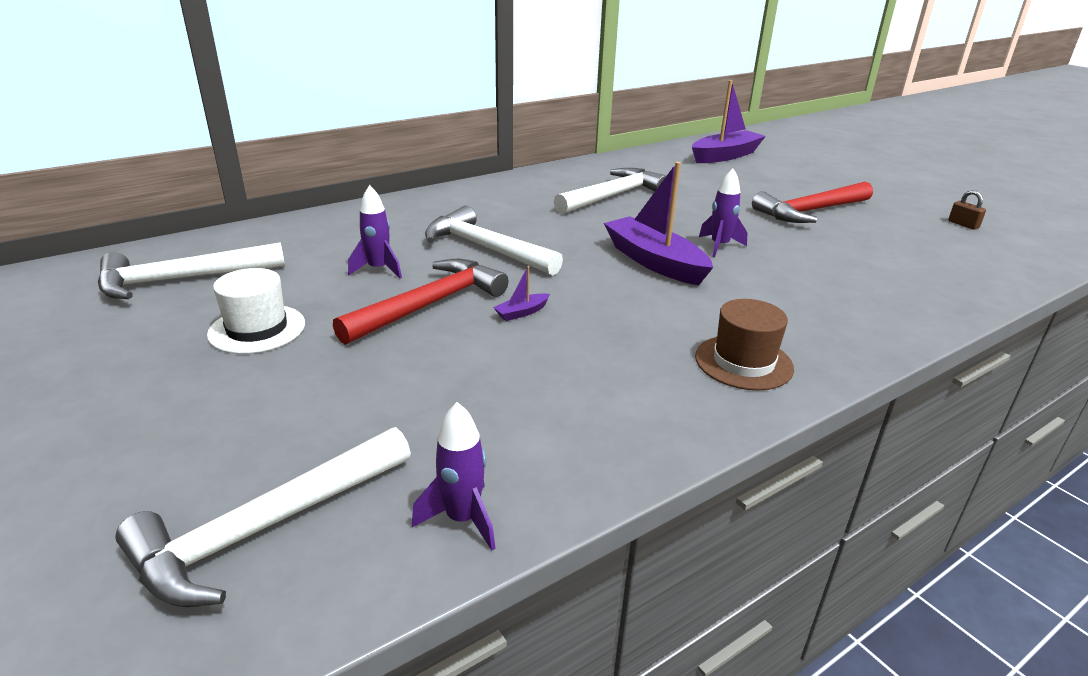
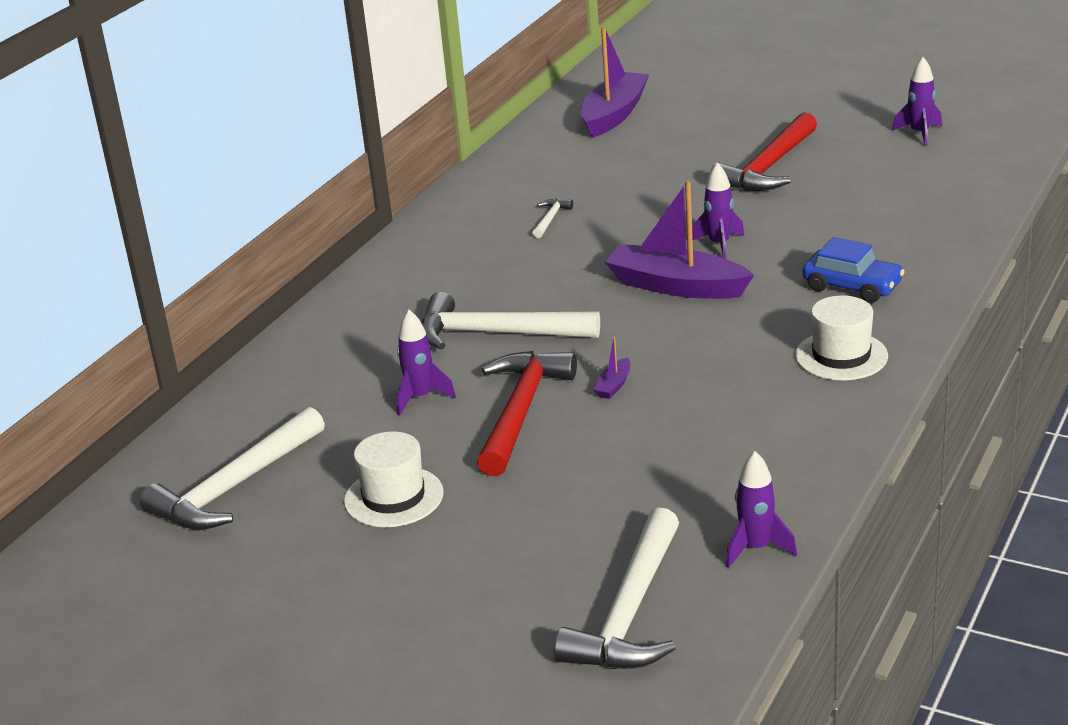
camera: 25 degrees left, 0 degrees up
(612, 196) = (550, 219): white hammer -> white hammer, size x0.44
(743, 362) = (841, 356): brown hat -> white hat
(807, 310) = (852, 286): none -> blue car
(963, 224) = (919, 134): brown padlock -> purple rocket

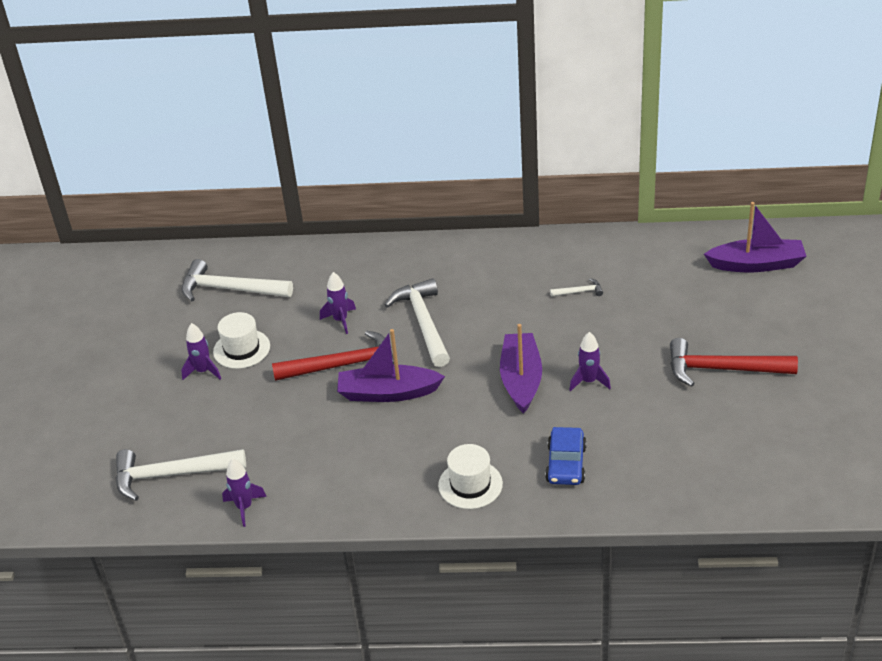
camera: 65 degrees right, 10 degrees up
(614, 385) = (388, 393): purple boat -> purple boat, size x2.45
(919, 134) = (838, 435): purple rocket -> purple rocket (203, 371)

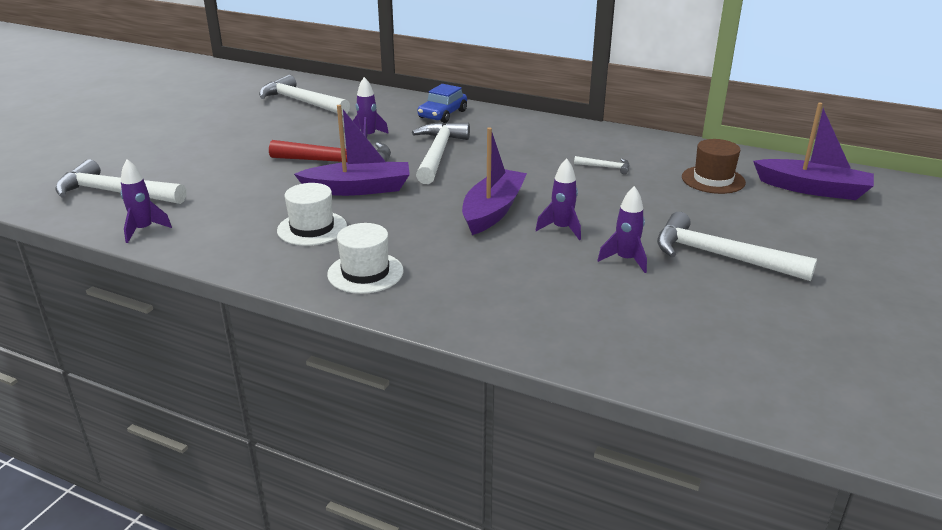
camera: 20 degrees right, 10 degrees down
(203, 371) = (223, 140): purple rocket -> purple rocket (625, 260)
(241, 349) = (269, 134): white hat -> white hat (312, 228)
(388, 393) = (358, 189): purple boat -> purple boat turned 150 degrees clockwise
(566, 464) = (480, 285): blue car -> blue car (442, 114)
(675, 279) = (713, 180): none -> brown hat
(722, 369) = (720, 256): red hammer -> white hammer

